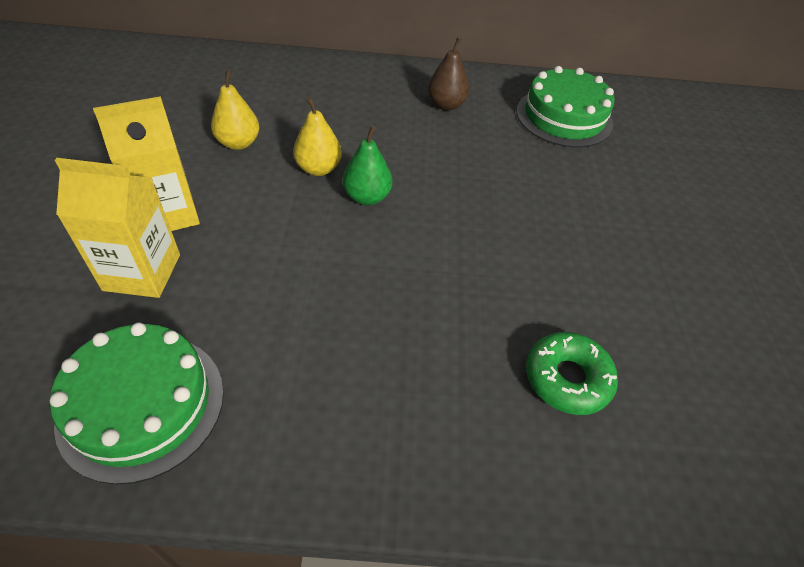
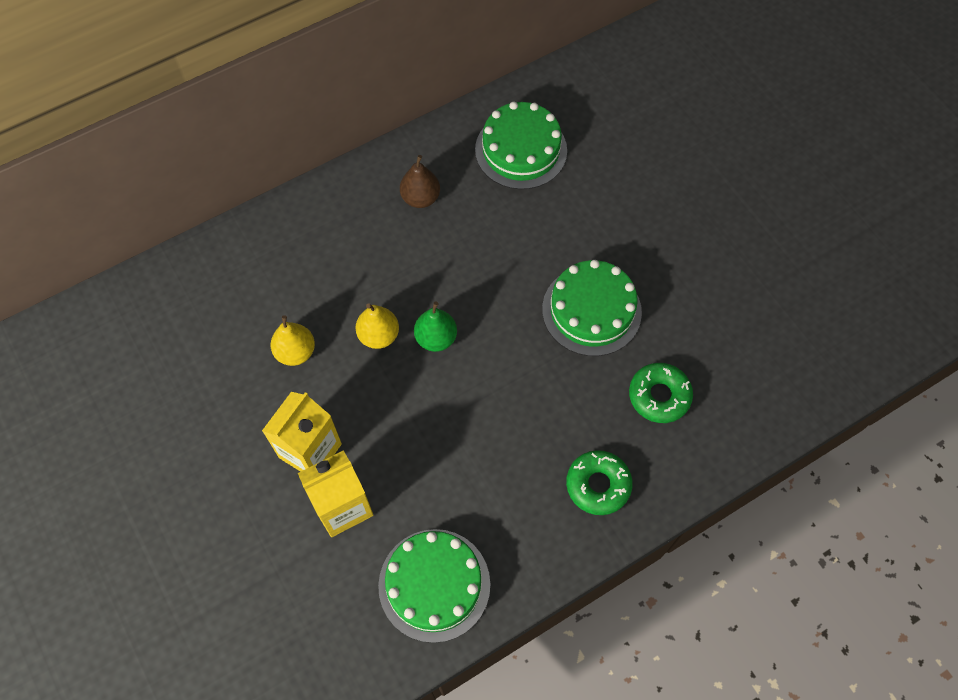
camera: 30 degrees left, 15 degrees up
(420, 426) = (598, 485): none -> green donut
(544, 258) = (591, 310): none -> green cake

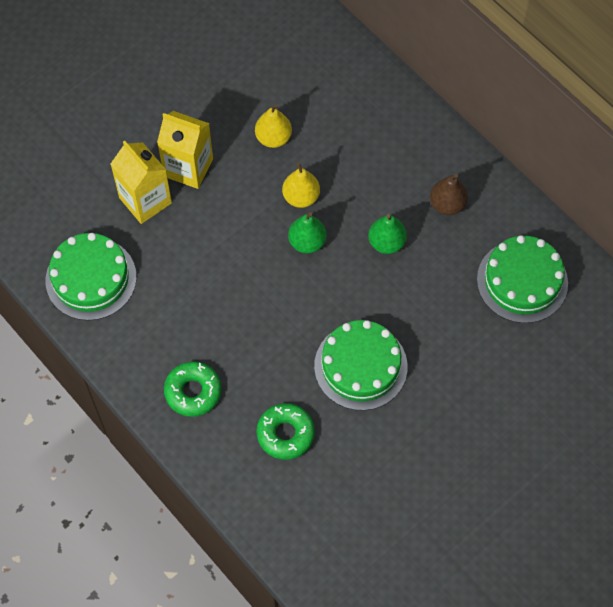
camera: 80 degrees right, 0 degrees up
(453, 261) = (386, 242): none -> green pear

